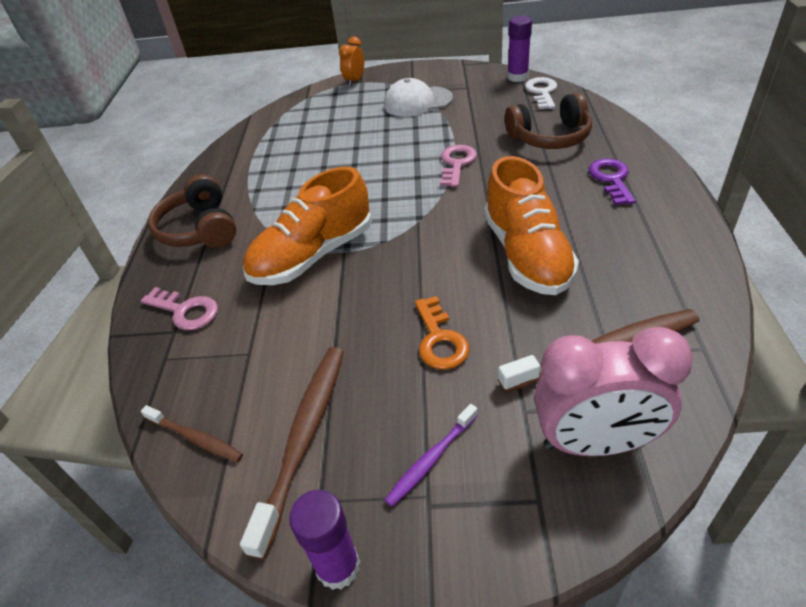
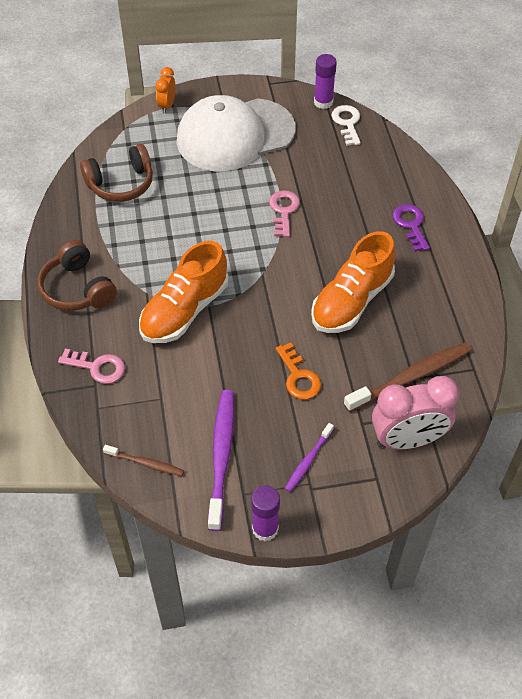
camera: 15 degrees left, 10 degrees up
(303, 439) = (221, 456): brown toothbrush -> purple toothbrush
(417, 102) = (235, 135): white cap -> white cap, size x1.87
(526, 254) = (351, 301): orange shoe -> orange shoe turned 60 degrees clockwise
(549, 137) = (358, 179): brown headphones -> brown headphones (121, 184)

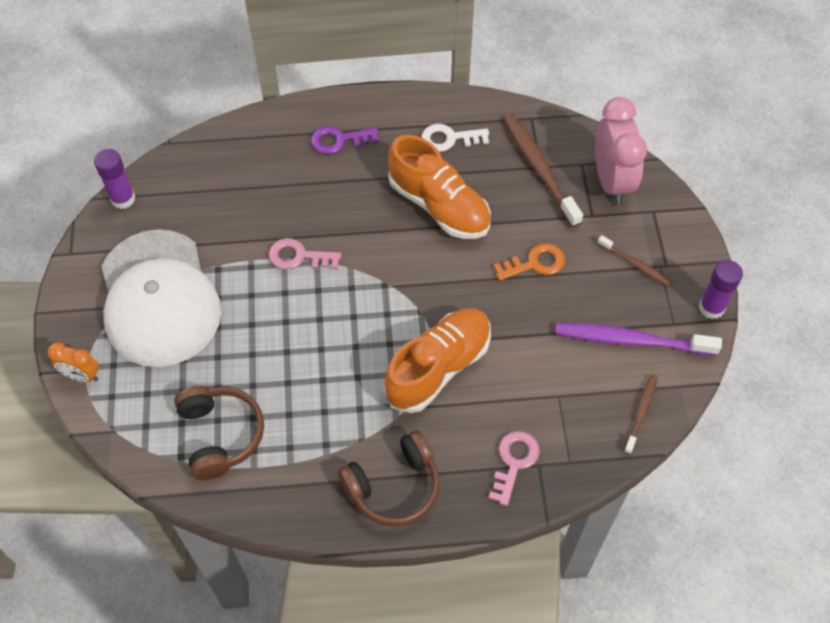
camera: 85 degrees left, 5 degrees up
(184, 310) = (438, 367): orange shoe -> orange shoe turned 90 degrees counterclockwise
(308, 460) = (635, 264): purple toothbrush -> brown toothbrush
(347, 123) = (166, 179): white key -> white key (449, 138)

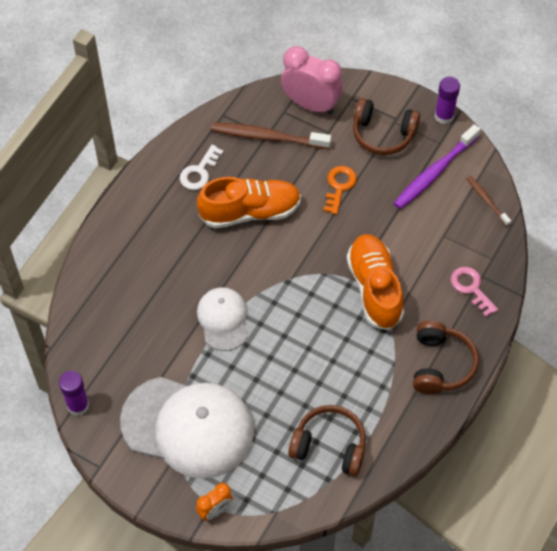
camera: 55 degrees left, 0 degrees up
(298, 256) = (223, 319): pink key -> white cap
(339, 140) = (143, 238): purple key -> none
(635, 264) = (383, 134): brown toothbrush -> brown headphones

